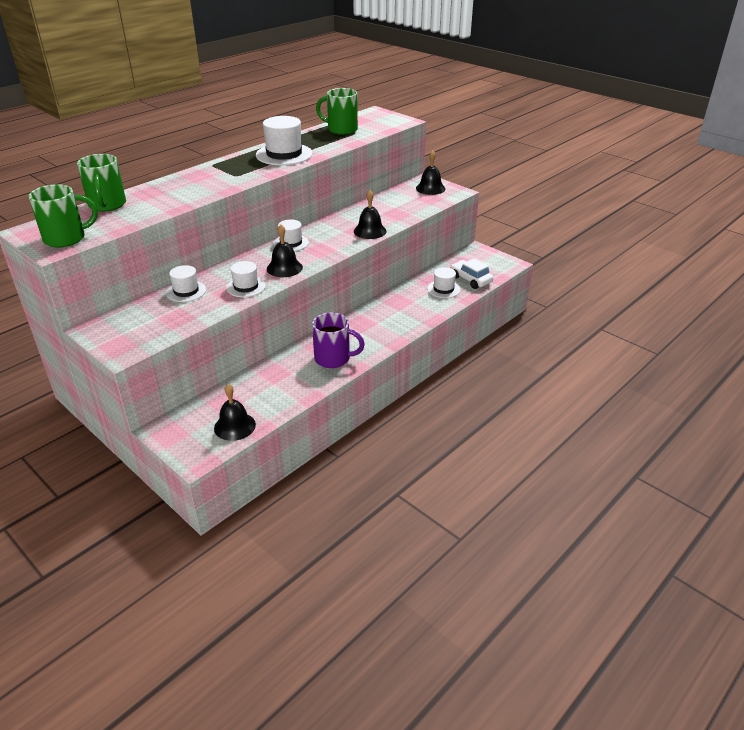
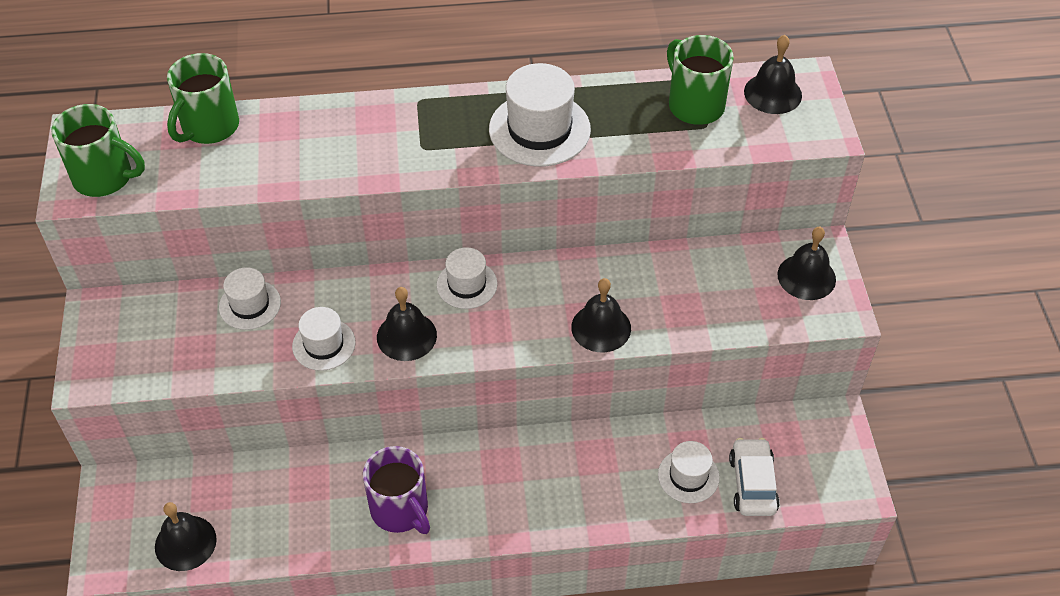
camera: 40 degrees right, 15 degrees up
(368, 118) = (772, 93): none -> black bell

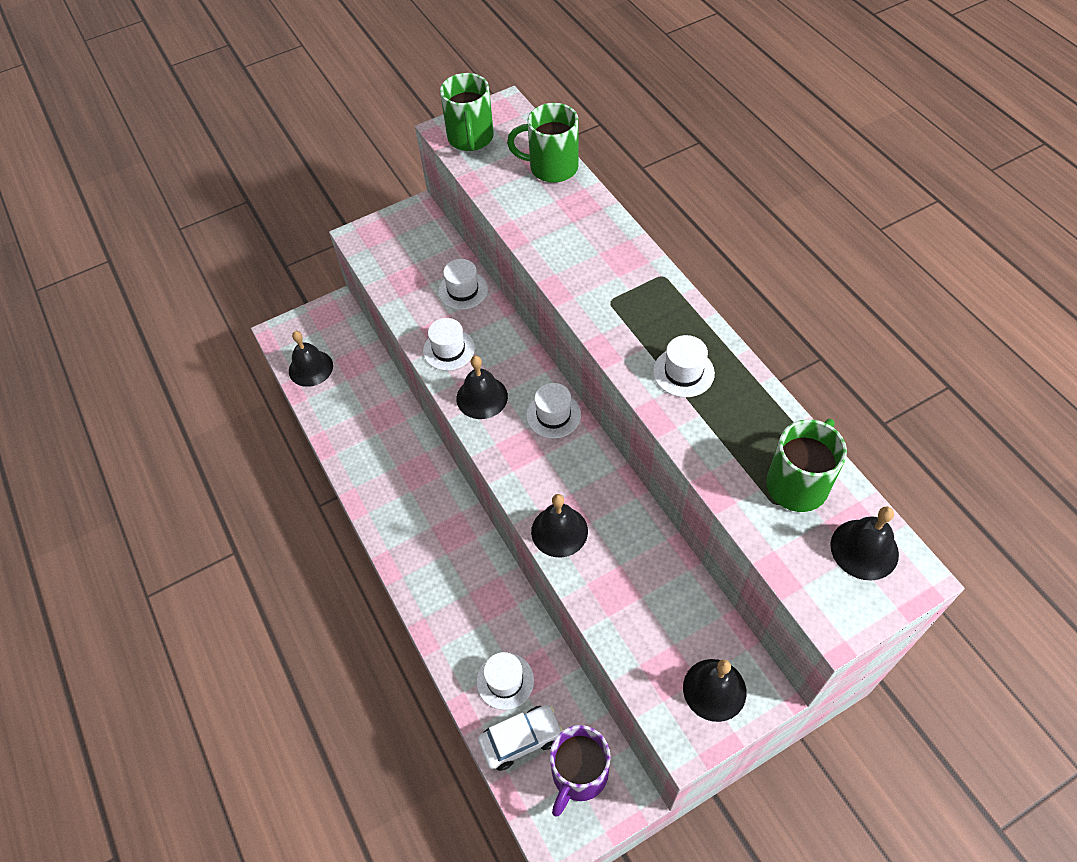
camera: 70 degrees right, 5 degrees up
(401, 510) = (385, 482): purple mug -> purple mug (578, 775)
(539, 129) = (683, 372): white hat -> white hat, size x0.60

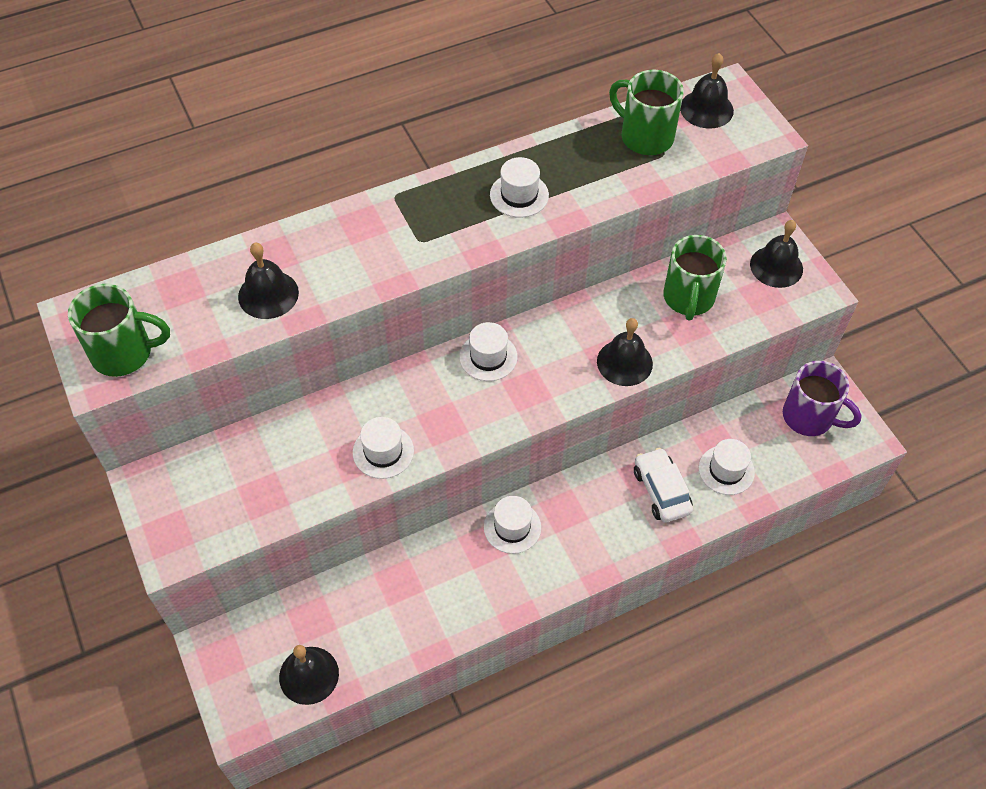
camera: 90 degrees left, 0 degrees up
(463, 290) = (295, 434): white hat -> white hat (512, 527)
(482, 397) = (456, 421): black bell -> black bell (268, 294)
(521, 740) = (781, 460): white car -> white car (661, 491)
(551, 167) = (204, 275): green mug -> green mug (688, 299)

